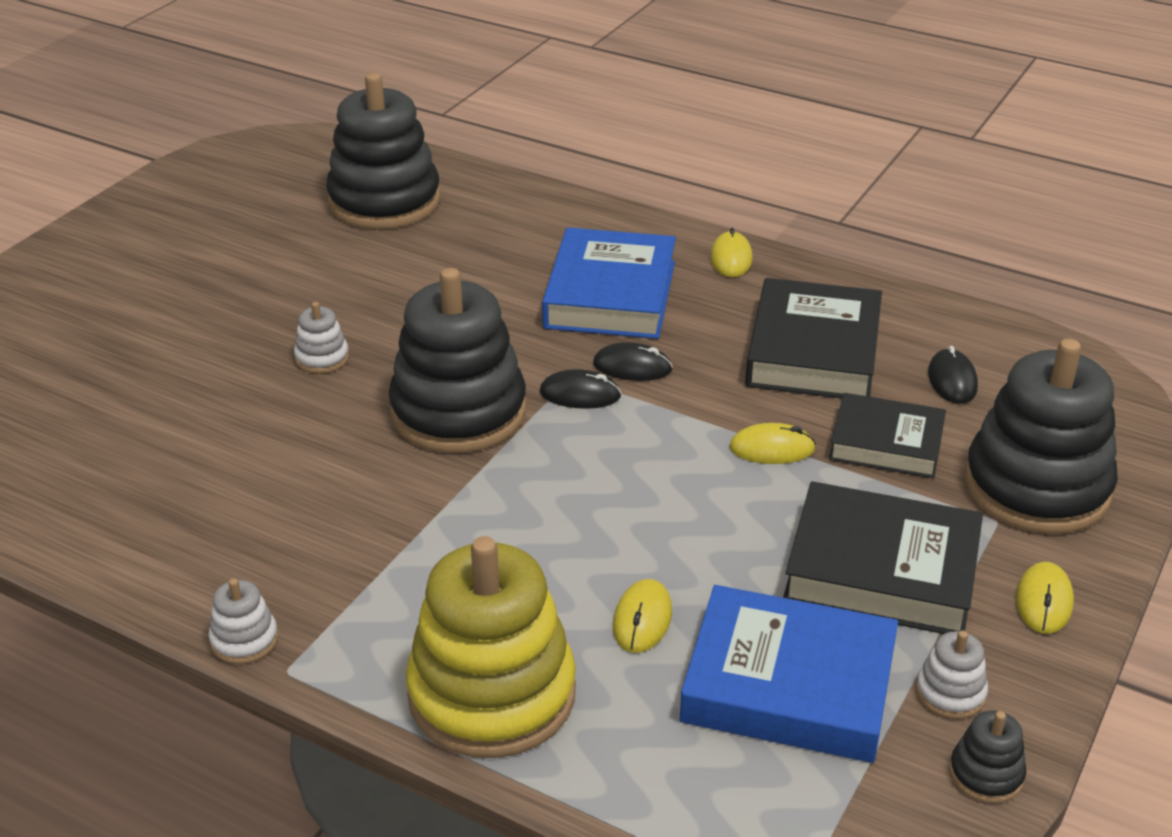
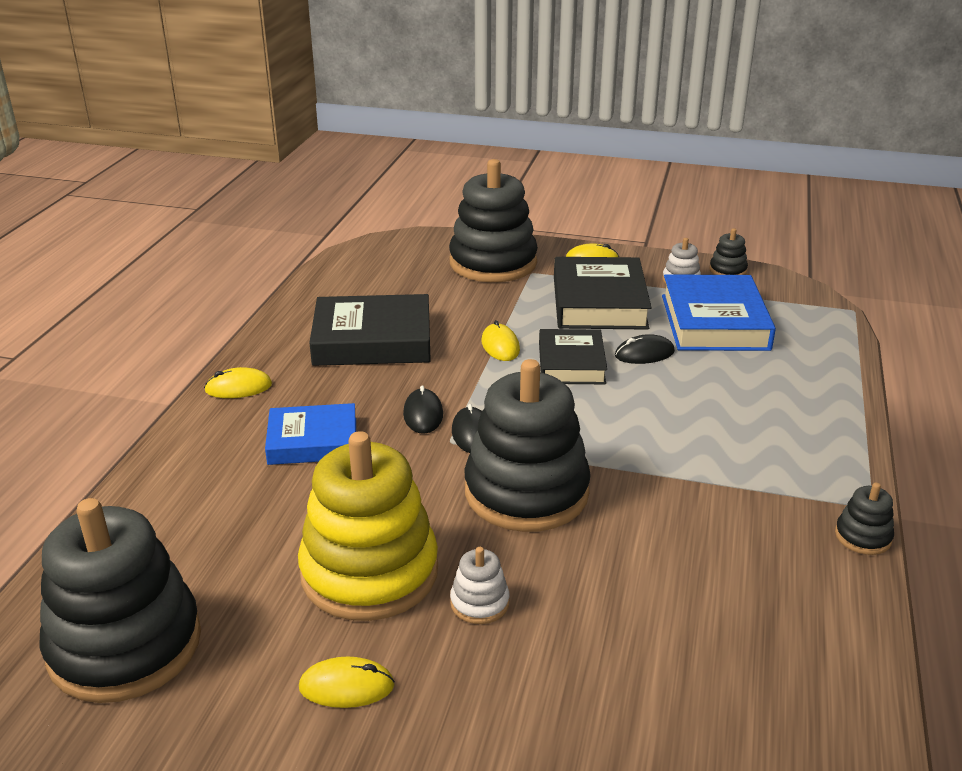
camera: 105 degrees left, 5 degrees down
(244, 640) = (863, 537): white stacking toy -> black stacking toy
(492, 694) = (809, 416): yellow stacking toy -> yellow stacking toy (369, 572)
(610, 295) = (313, 441): blue book -> blue book, size x0.65
(642, 619) = (701, 373): yellow mouse -> yellow mouse (346, 686)
(886, 443) = (473, 308): black book -> black book (571, 363)
(952, 380) = (391, 290): black mouse -> black mouse (644, 354)

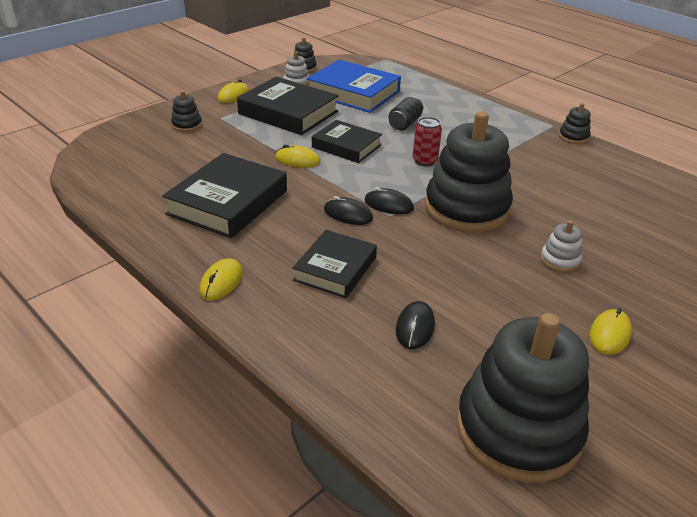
camera: 60 degrees left, 5 degrees up
(313, 441) = (335, 269): blue book -> black book
(369, 572) = (505, 291): yellow stacking toy -> none
(493, 263) = (187, 125): black stacking toy -> black stacking toy, size x0.42
(606, 427) = (424, 161): none -> red can
(644, 354) = (362, 122): black mouse -> black mouse (415, 327)
(685, 383) = (405, 124): none -> black can

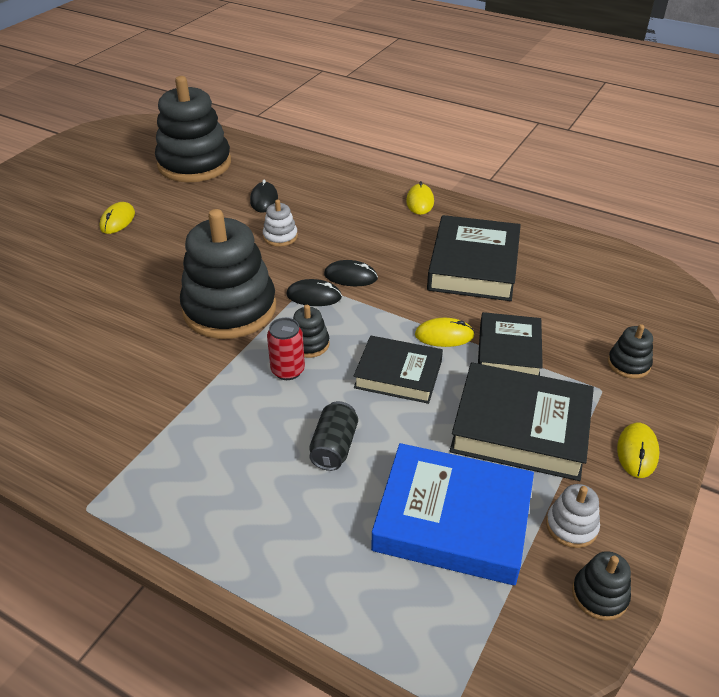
camera: 165 degrees right, 5 degrees up
(335, 269) = (339, 226): black book -> black book (509, 351)
(559, 260) = (140, 270): white stacking toy -> white stacking toy (280, 236)
(573, 137) = (58, 483): black stacking toy -> black stacking toy (309, 344)

